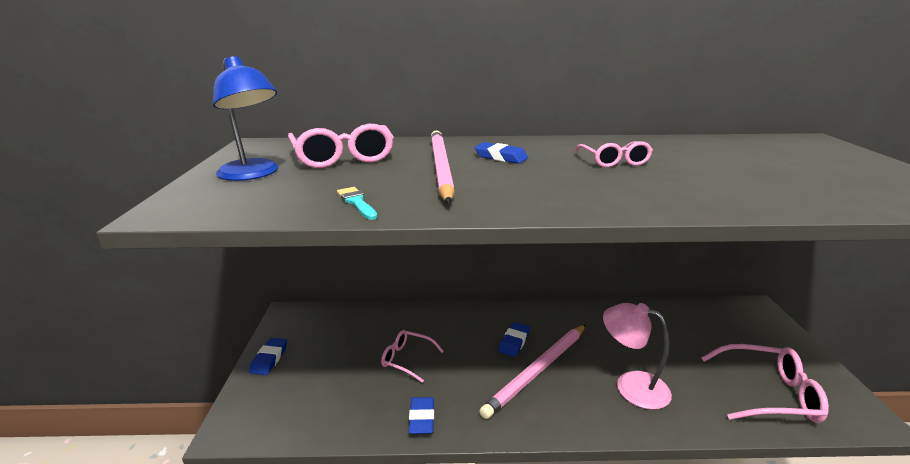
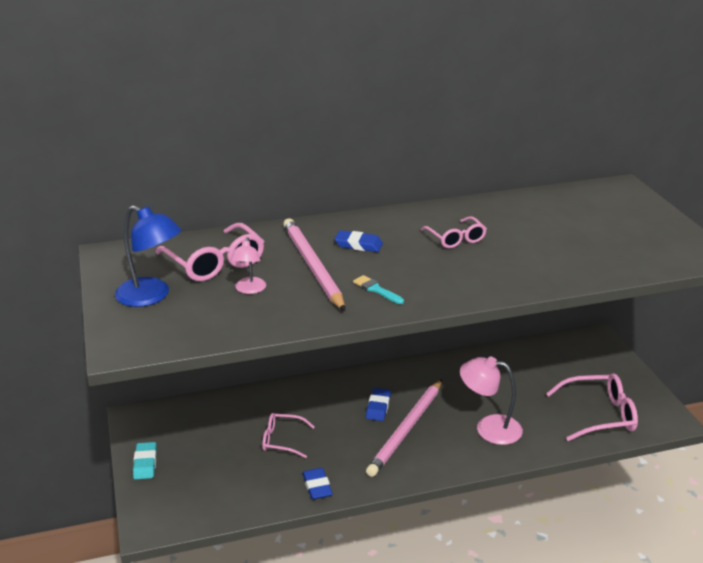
camera: 15 degrees left, 5 degrees up
(269, 359) = (145, 463): blue eraser -> turquoise eraser
(357, 202) = (268, 317): turquoise brush -> turquoise brush (376, 290)
(358, 179) = (249, 290): none -> pink lamp

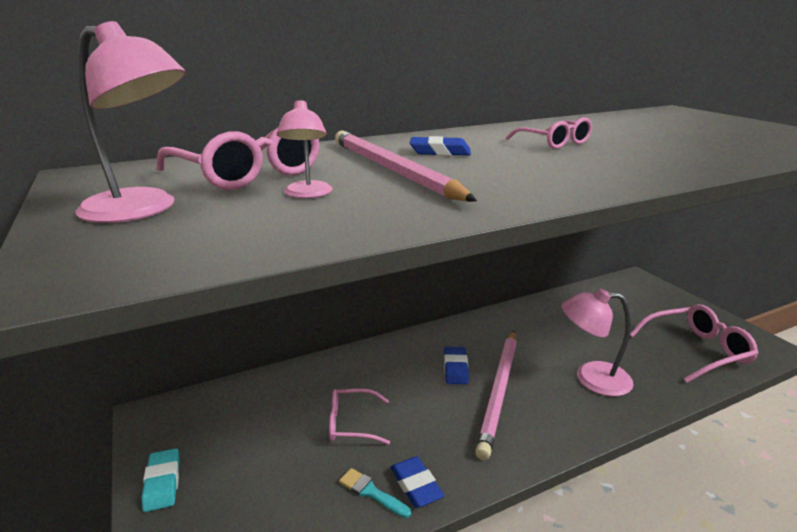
camera: 10 degrees left, 5 degrees down
(151, 296) = (142, 210): blue lamp -> pink lamp
(376, 290) = (498, 184): turquoise brush -> turquoise brush (371, 492)

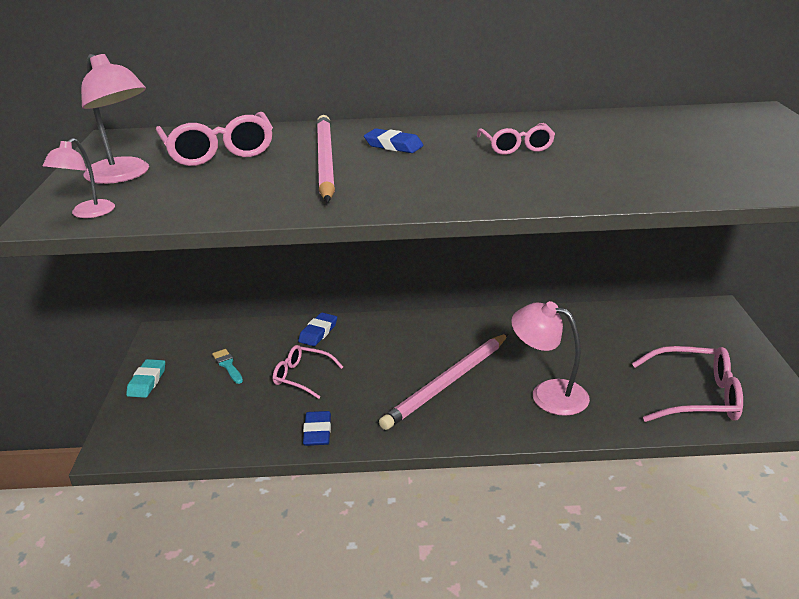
camera: 25 degrees right, 5 degrees up
(308, 194) = (236, 177): pink lamp -> pink lamp (87, 213)
(371, 492) = (281, 427): turquoise brush -> turquoise brush (228, 365)
(455, 368) = (424, 355): blue eraser -> blue eraser (318, 332)

